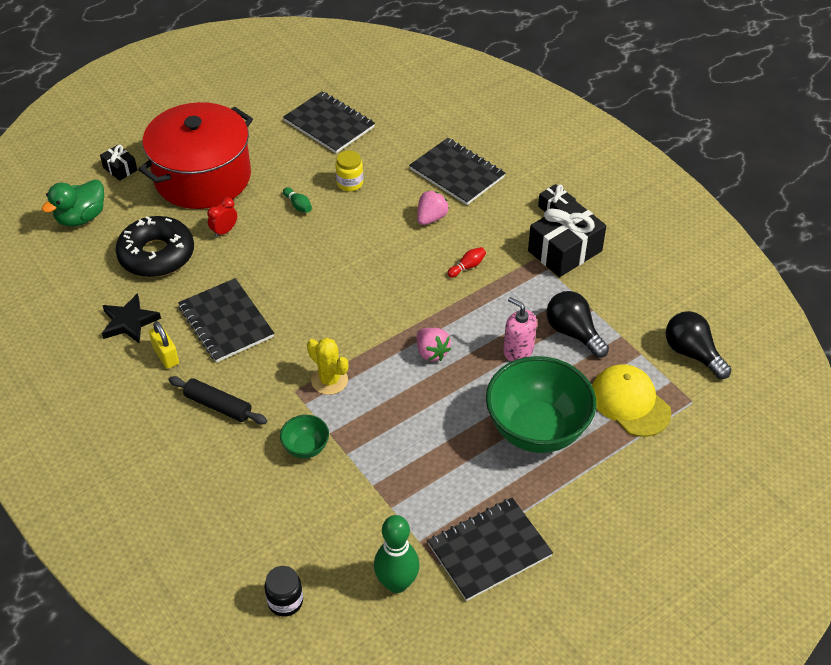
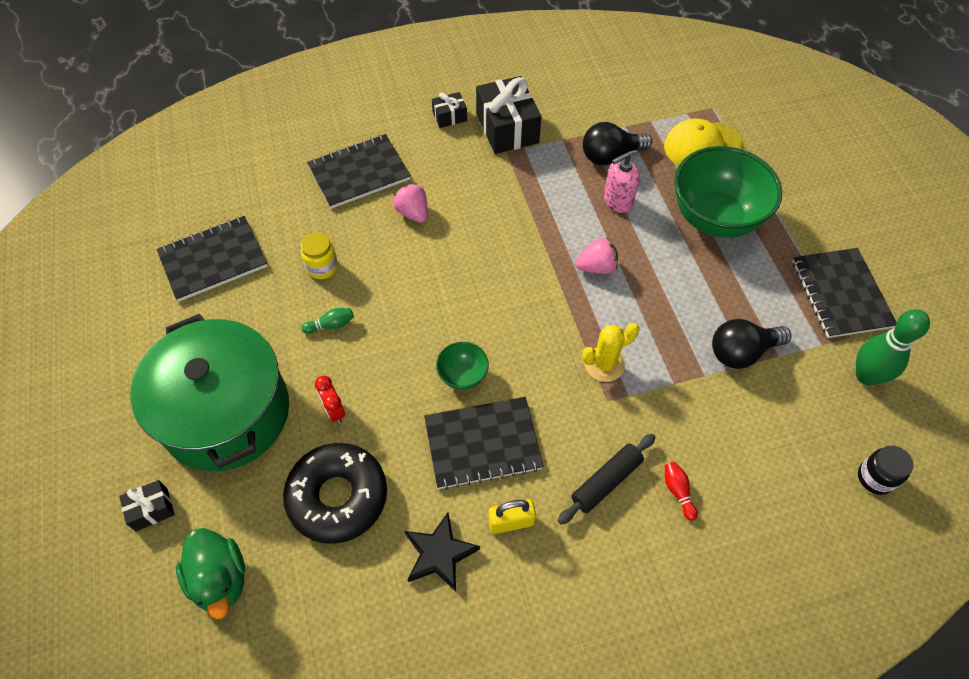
camera: 70 degrees left, 10 degrees up
(202, 177) = (226, 413): red pot -> green pot
(306, 448) = (688, 410): green bowl -> green bowl (462, 376)
(467, 267) = (495, 205): red bowling pin -> red bowling pin (678, 491)
(692, 353) = (661, 89): black light bulb -> black light bulb (741, 352)

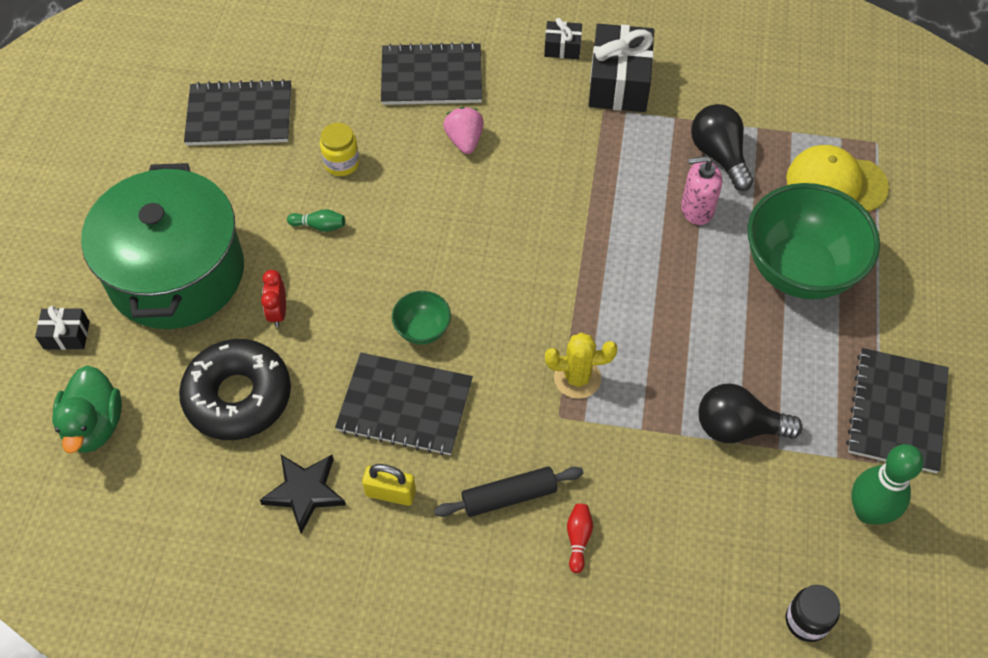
camera: 25 degrees right, 0 degrees up
(596, 267) = (630, 273): pink strawberry -> none
(610, 156) = (719, 155): black light bulb -> black light bulb turned 60 degrees clockwise

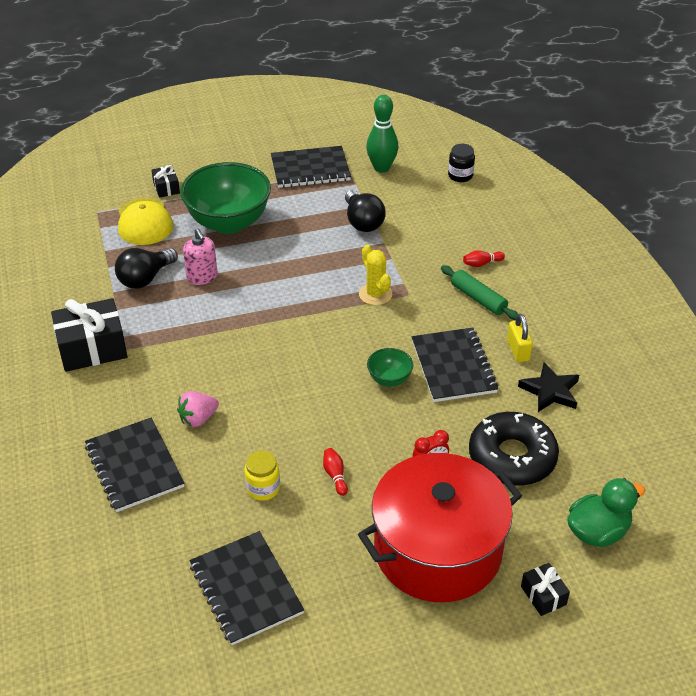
camera: 115 degrees left, 15 degrees down
(176, 273) = (437, 550): green pot -> red pot
(319, 226) = (335, 475): green bowling pin -> red bowling pin
(509, 496) = (478, 299): black rolling pin -> green rolling pin
(562, 48) = (64, 393): black gift -> black gift (166, 188)

